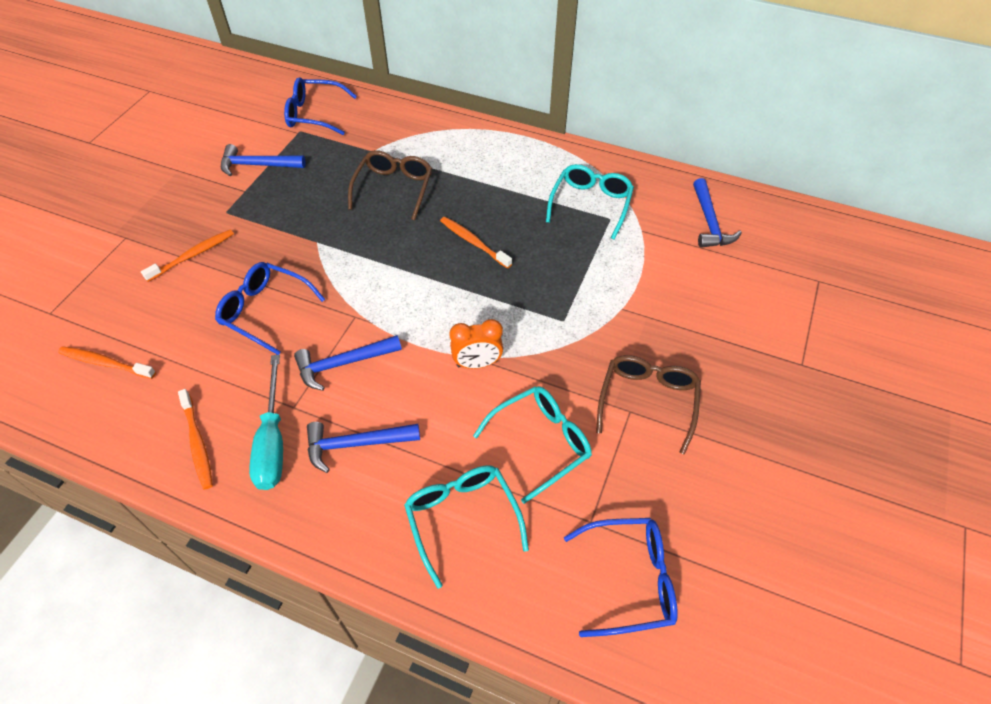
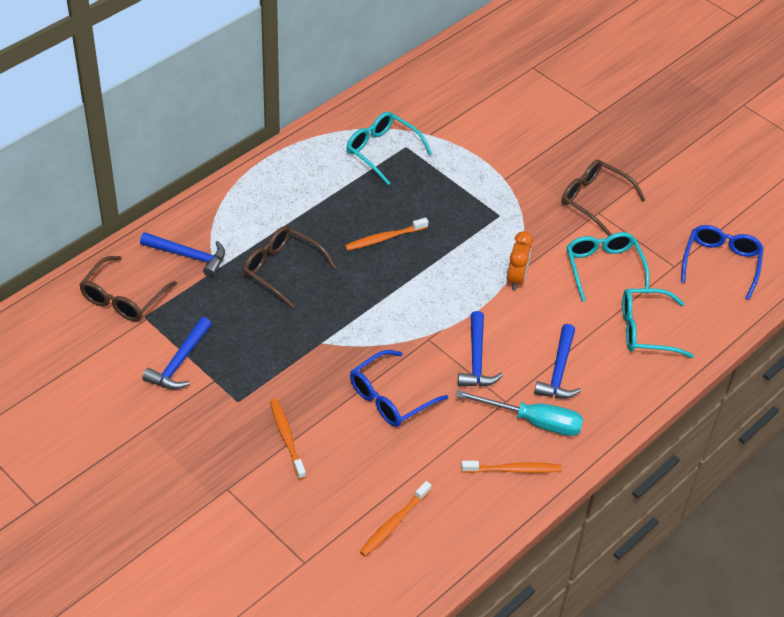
camera: 70 degrees left, 5 degrees down
(314, 114) = (123, 298): blue glasses -> brown glasses
(709, 222) = (443, 94): blue hammer -> blue hammer (188, 256)

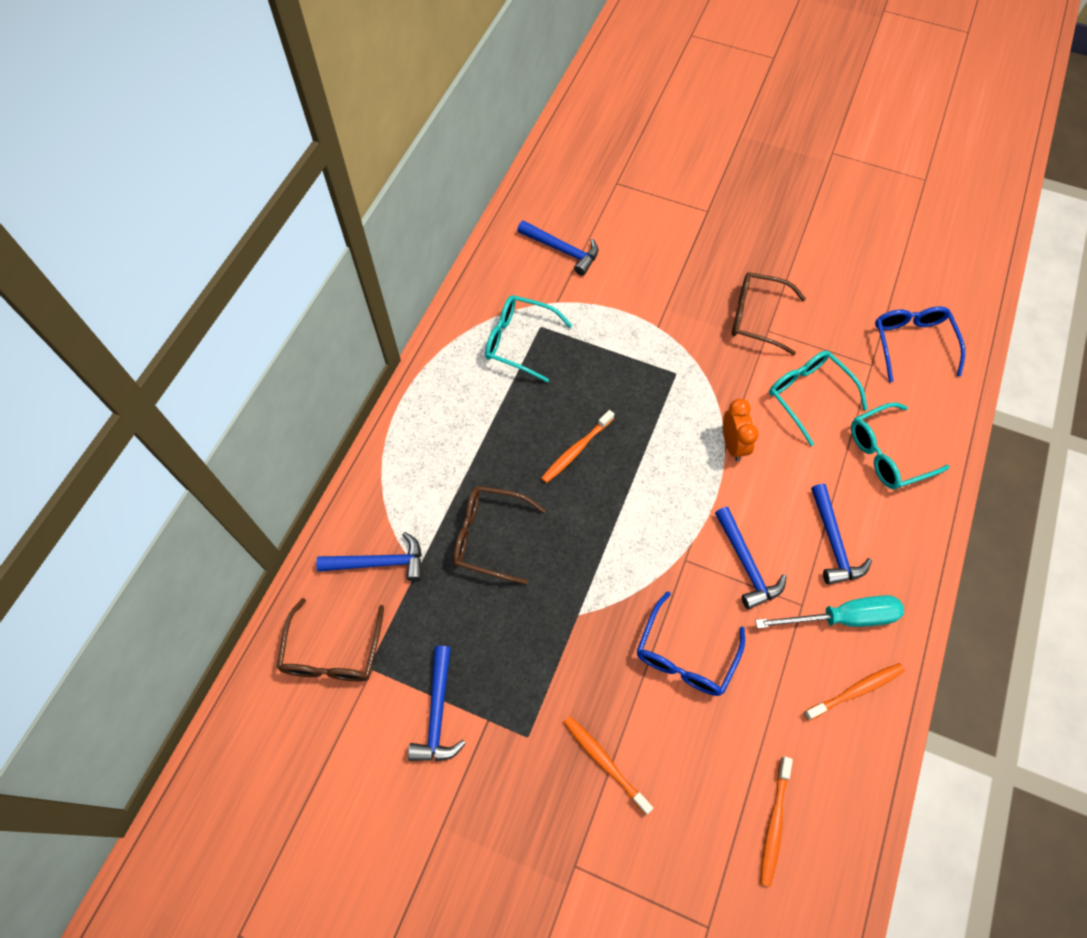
camera: 20 degrees left, 15 degrees up
(456, 100) = (562, 250): none -> blue hammer

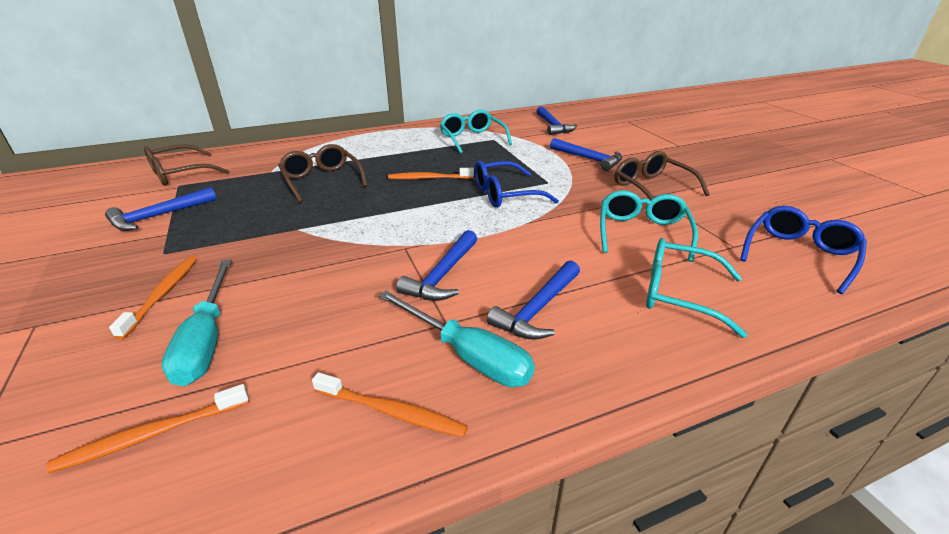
camera: 45 degrees right, 30 degrees down
(379, 562) = (261, 162): blue hammer -> blue hammer (588, 159)
(685, 655) = (313, 286): blue glasses -> blue glasses (505, 194)
(697, 756) = (206, 340): none -> turquoise screwdriver
(732, 445) = (537, 223): orange clock -> none

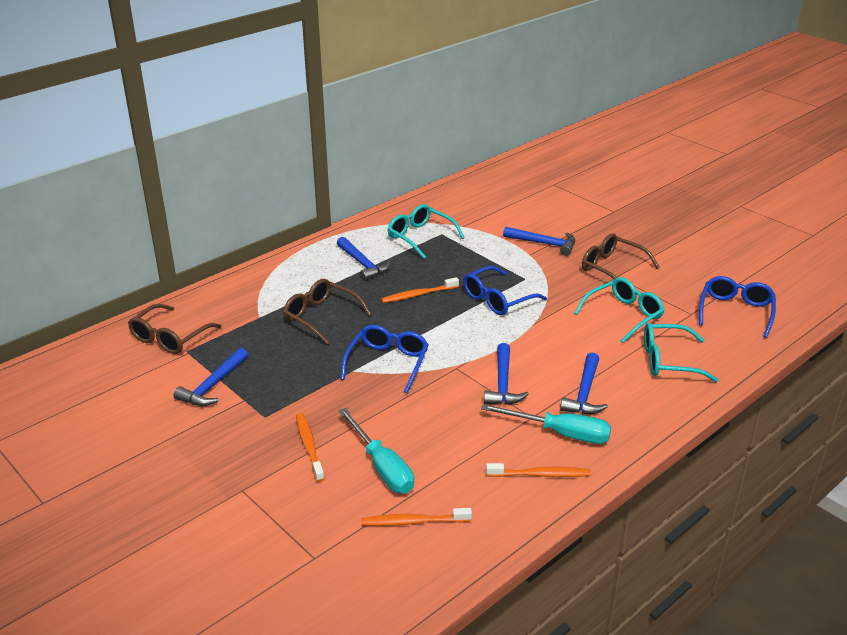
camera: 20 degrees left, 0 degrees up
(152, 434) = (413, 522): orange toothbrush -> orange toothbrush turned 45 degrees clockwise
(339, 229) = (388, 363): none -> blue glasses
(553, 126) = (487, 204): blue hammer -> blue hammer (363, 264)
(642, 233) = (624, 315): turquoise glasses -> turquoise glasses turned 60 degrees clockwise

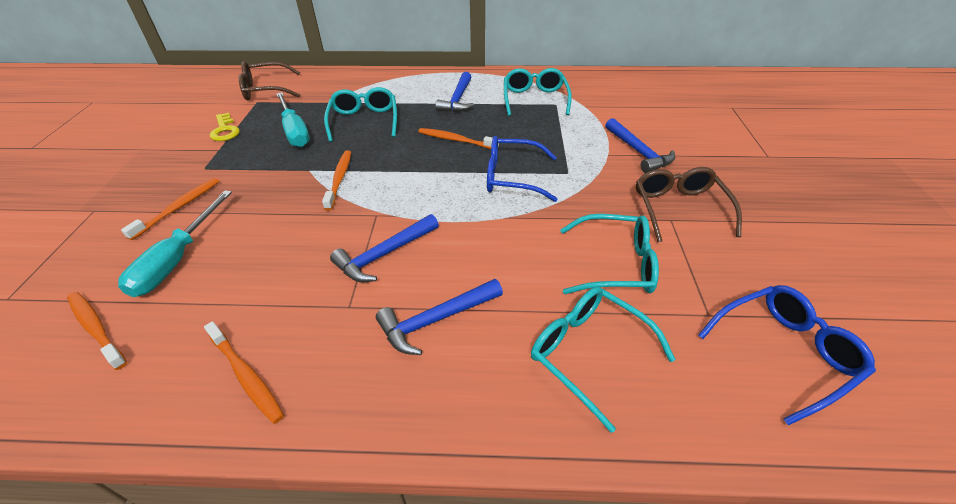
camera: 45 degrees right, 10 degrees up
(213, 385) = (225, 130): blue hammer -> yellow key
(321, 317) = (364, 121): brown glasses -> turquoise glasses
(388, 363) = (339, 179): blue glasses -> orange toothbrush
(560, 433) = (340, 346): turquoise screwdriver -> turquoise screwdriver (294, 131)

